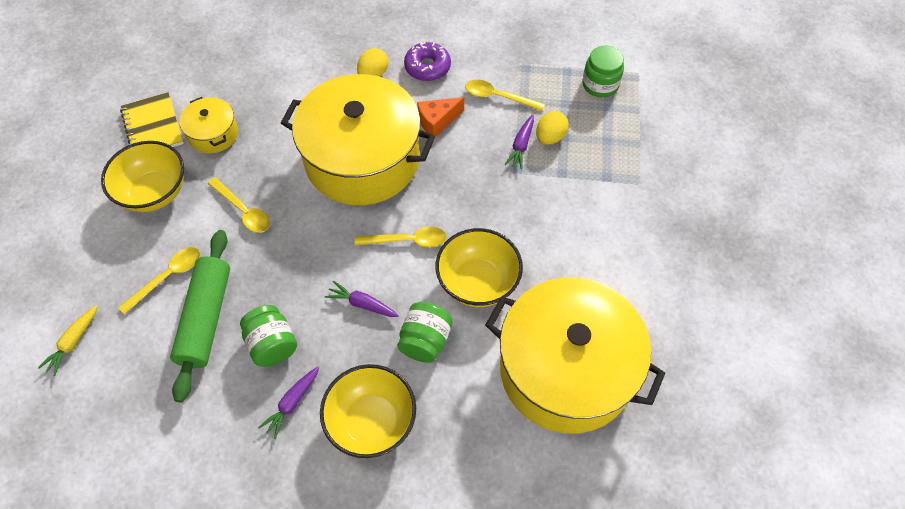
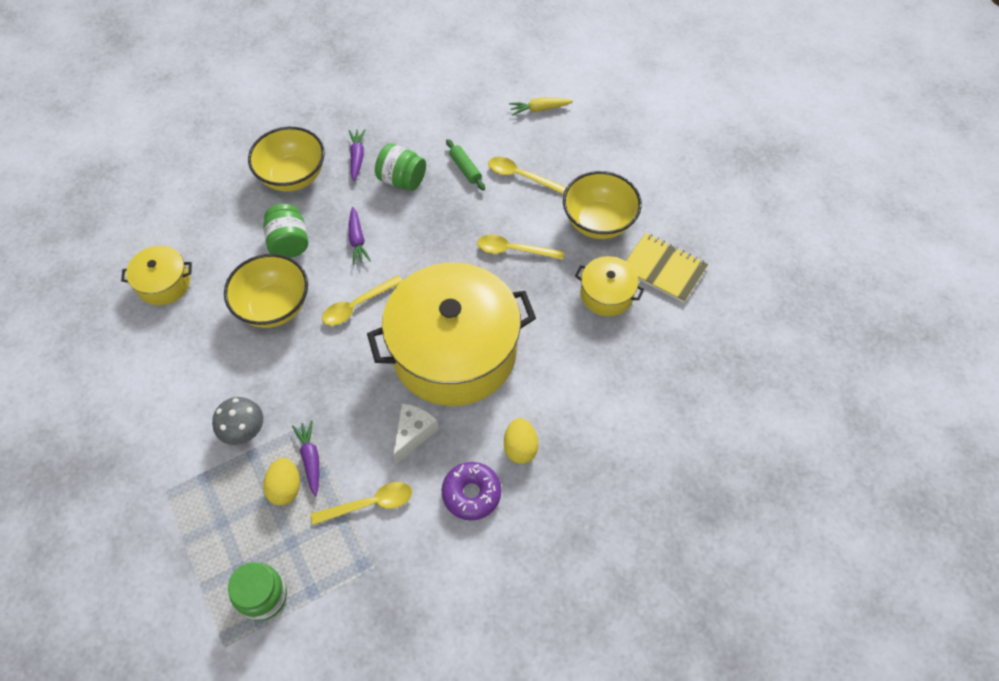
camera: 145 degrees right, 0 degrees up
(73, 342) = (539, 109): yellow carrot -> yellow carrot turned 90 degrees counterclockwise
(167, 277) = (520, 176): yellow spoon -> yellow spoon turned 105 degrees clockwise
(206, 318) = (465, 169): green rolling pin -> green rolling pin, size x0.47
(362, 304) = (357, 240): purple carrot -> purple carrot turned 90 degrees clockwise
(437, 121) = (413, 434): orange cheese -> white cheese
(559, 193) = (243, 430): none -> grey mushroom
(566, 369) = (164, 283): yellow pot -> yellow pot, size x0.44

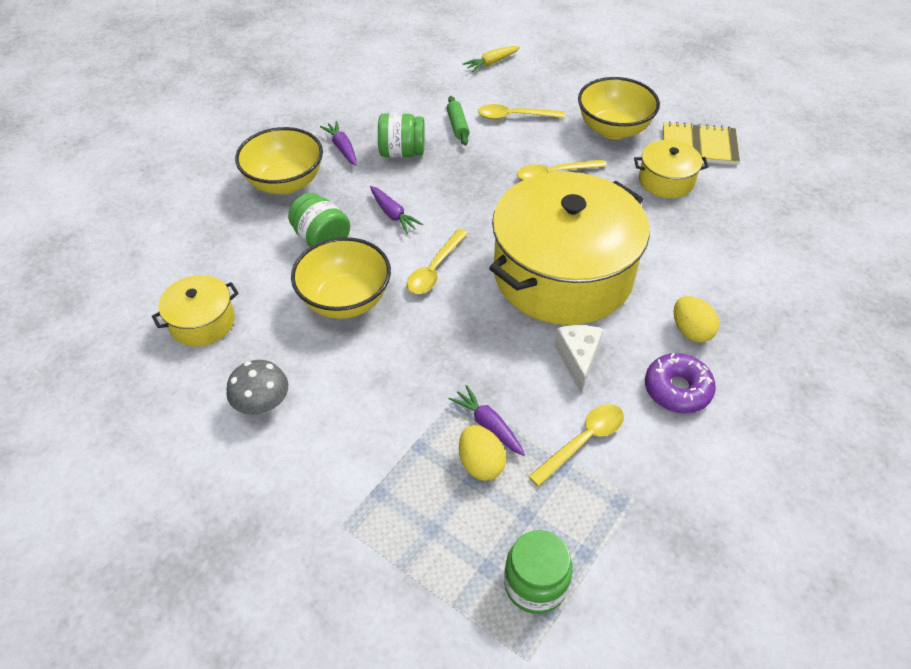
camera: 25 degrees left, 10 degrees down
(243, 430) = (393, 427): grey mushroom -> grey mushroom (262, 404)
(465, 169) = (457, 126): green rolling pin -> green rolling pin turned 45 degrees clockwise

